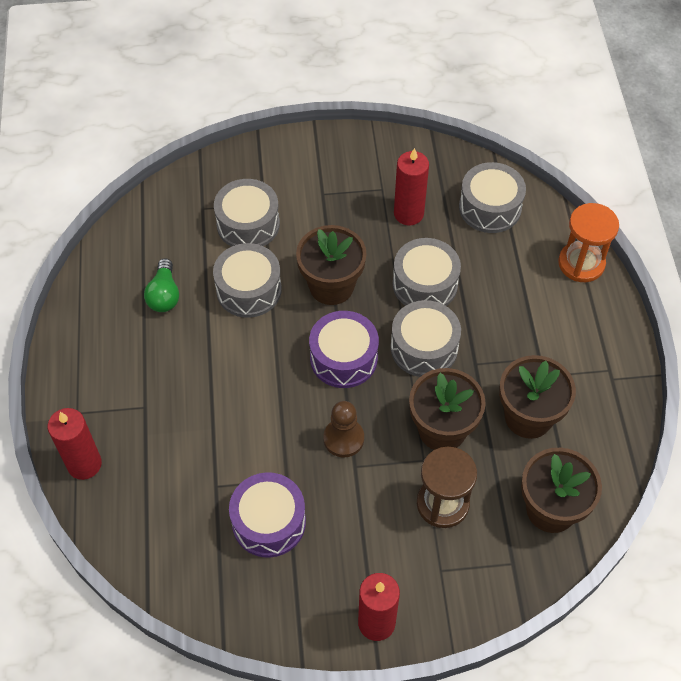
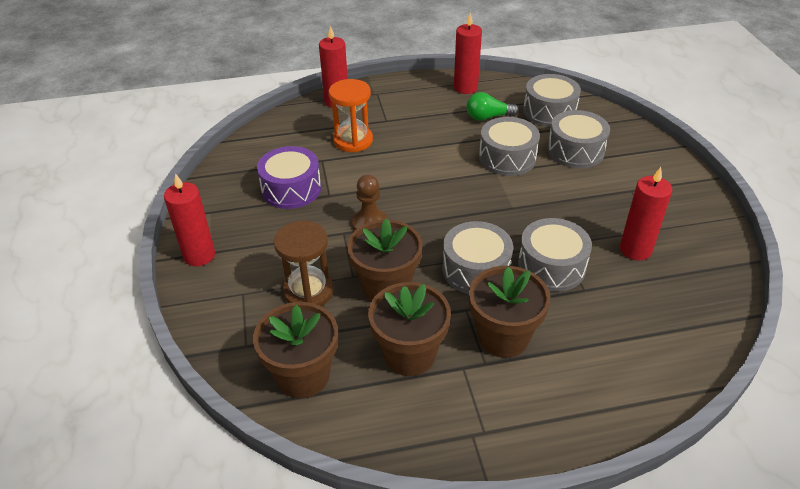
camera: 85 degrees right, 15 degrees down
(92, 309) = (465, 88): none -> red candle
(331, 286) = (527, 204): brown flower pot -> brown flower pot (503, 337)
(343, 358) = (451, 217): purple drum -> none
(490, 207) = (675, 314): grey drum -> grey drum (549, 112)
(581, 263) = (631, 403): orange hourglass -> orange hourglass (353, 140)

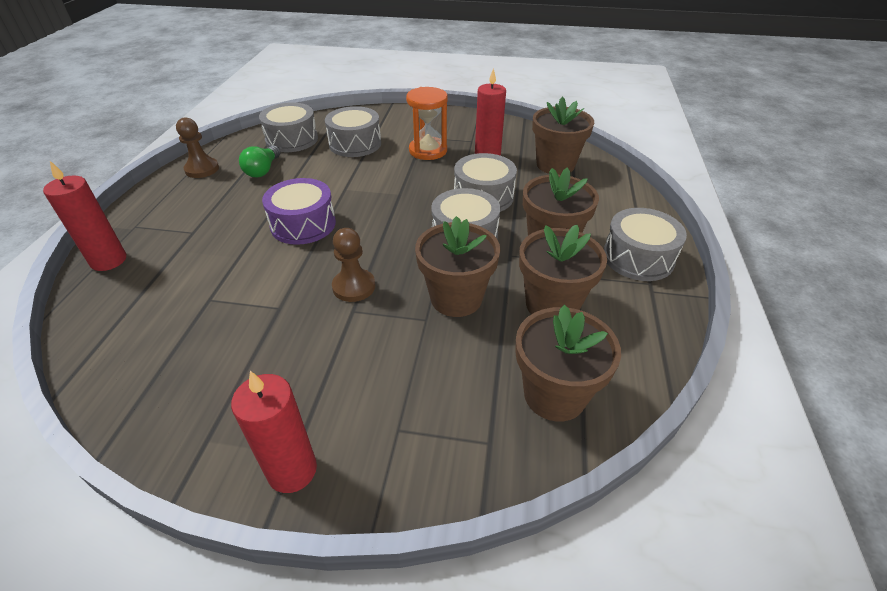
camera: 70 degrees left, 0 degrees up
(291, 189) = (238, 339): purple drum -> purple drum (303, 224)
(308, 291) = (429, 362): brown hourglass -> none
(353, 140) = (200, 265): orange hourglass -> orange hourglass (428, 151)
(465, 88) = (202, 169): red candle -> brown pawn
(507, 158) = (331, 177): grey drum -> grey drum (638, 257)
(665, 312) = (555, 165): none -> brown flower pot

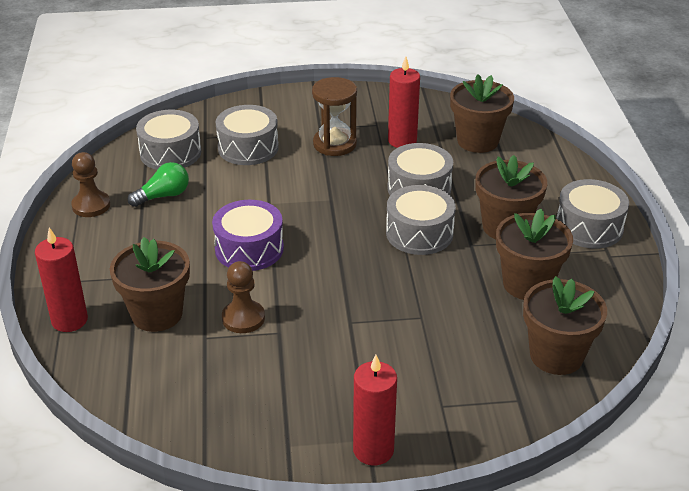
camera: 15 degrees left, 5 degrees down
(263, 170) = (163, 196): green light bulb -> green light bulb turned 120 degrees counterclockwise
(354, 287) = (338, 300): brown pawn -> brown pawn (243, 318)
(428, 151) = (334, 144): orange hourglass -> brown hourglass
(456, 298) = (439, 294): brown flower pot -> brown flower pot (157, 314)

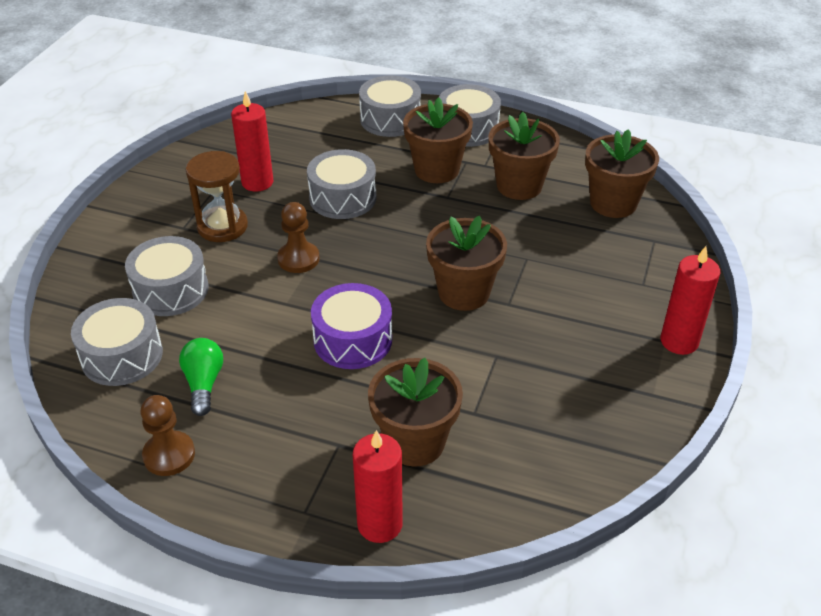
camera: 65 degrees left, 5 degrees up
(243, 318) = (461, 375): brown pawn -> brown pawn (298, 259)
(419, 233) = (410, 220): grey drum -> grey drum (390, 119)
(477, 141) = (299, 140): brown flower pot -> brown flower pot (464, 293)

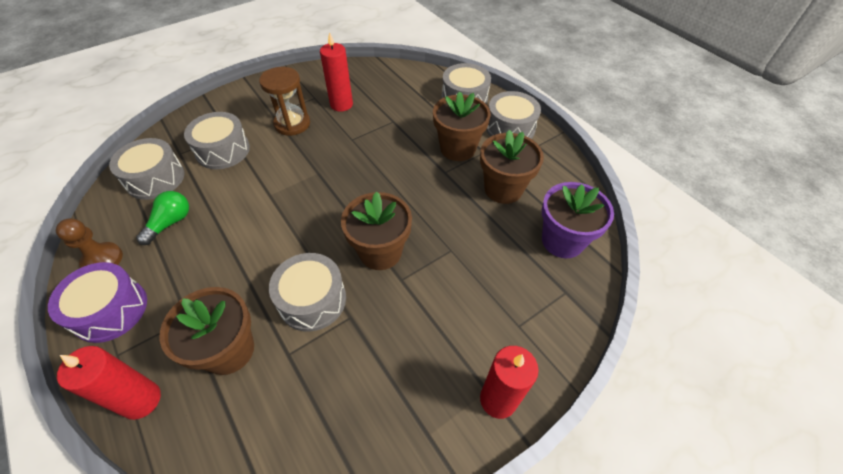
camera: 35 degrees right, 10 degrees up
(298, 259) = (308, 168): brown pawn -> none
(343, 198) = (378, 139): grey drum -> grey drum (312, 300)
(353, 340) = (277, 245): purple drum -> purple drum (110, 310)
(613, 203) = (562, 241): brown flower pot -> purple flower pot

